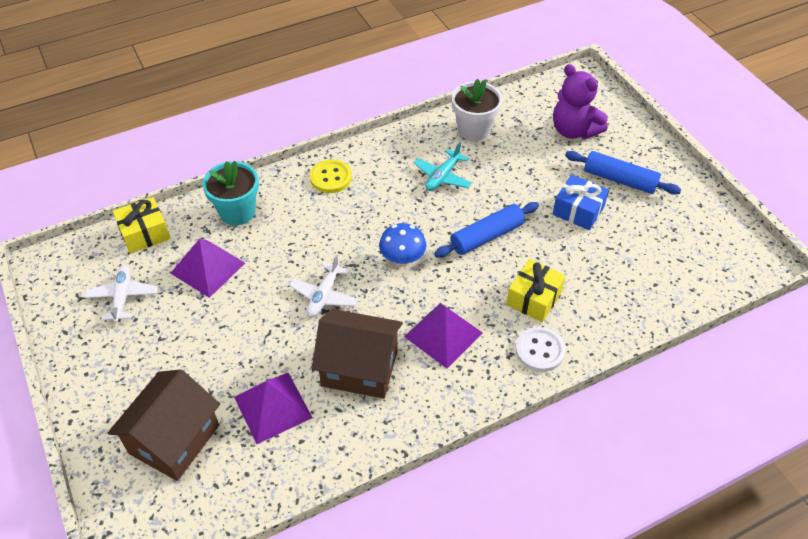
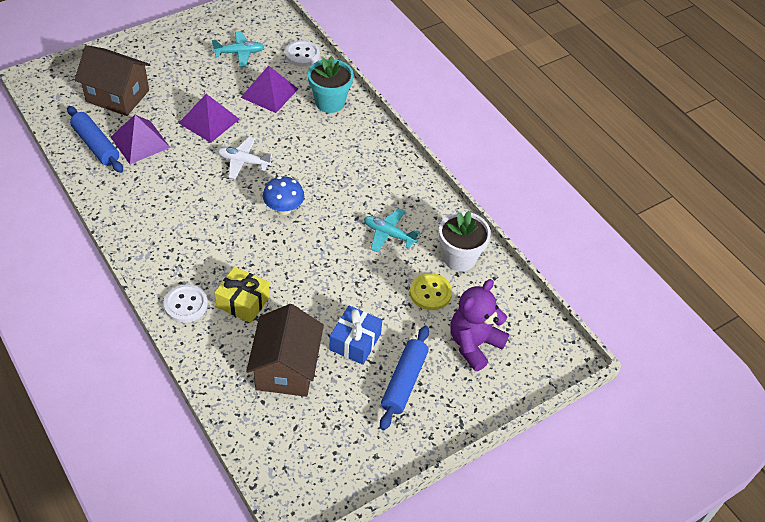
camera: 80 degrees right, 0 degrees up
(123, 297) = (239, 53): white plane -> turquoise plane
(145, 233) = (302, 54): yellow gift -> white button
(331, 178) = (377, 156): yellow button -> yellow button (430, 293)
(359, 368) = (172, 188): brown house -> brown house (286, 368)
(443, 334) = (203, 238): purple pyramid -> purple pyramid (209, 121)
(486, 236) = (315, 268): blue rolling pin -> blue rolling pin (96, 145)

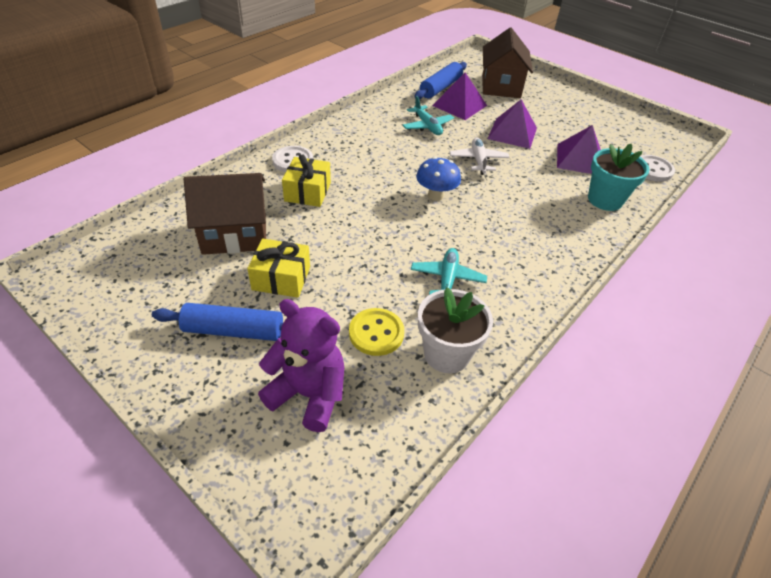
camera: 75 degrees right, 5 degrees down
(239, 53) = (612, 133): turquoise plane -> turquoise plane (427, 126)
(355, 342) = (281, 278): blue gift -> yellow gift

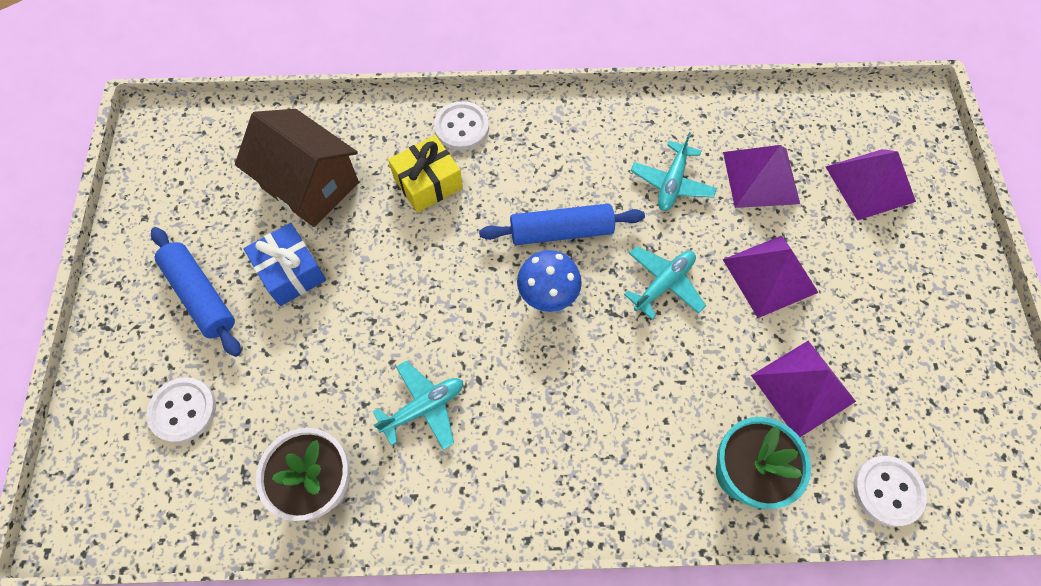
camera: 50 degrees right, 20 degrees up
(281, 278) = (291, 272): yellow gift -> blue gift
(308, 394) = (183, 410): purple teddy bear -> white button
(376, 333) = (294, 404): yellow button -> none
(440, 88) = (776, 129): blue rolling pin -> blue rolling pin (561, 231)
(478, 160) = (663, 284): white plane -> turquoise plane
(500, 86) = (869, 183): brown house -> purple pyramid

